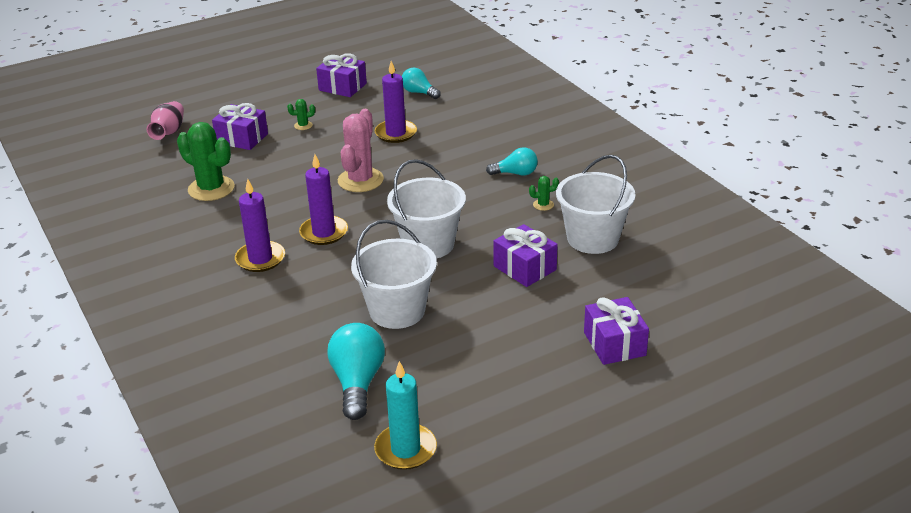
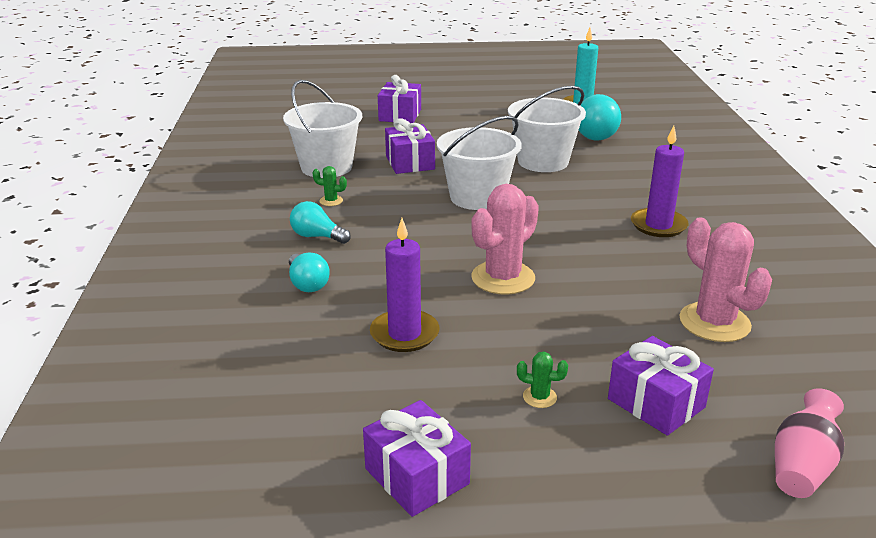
camera: 155 degrees left, 5 degrees down
(211, 189) = (714, 322): green cactus -> pink cactus
(324, 232) = (579, 232): purple candle -> none
(419, 92) = (296, 407): turquoise light bulb -> turquoise light bulb (307, 284)

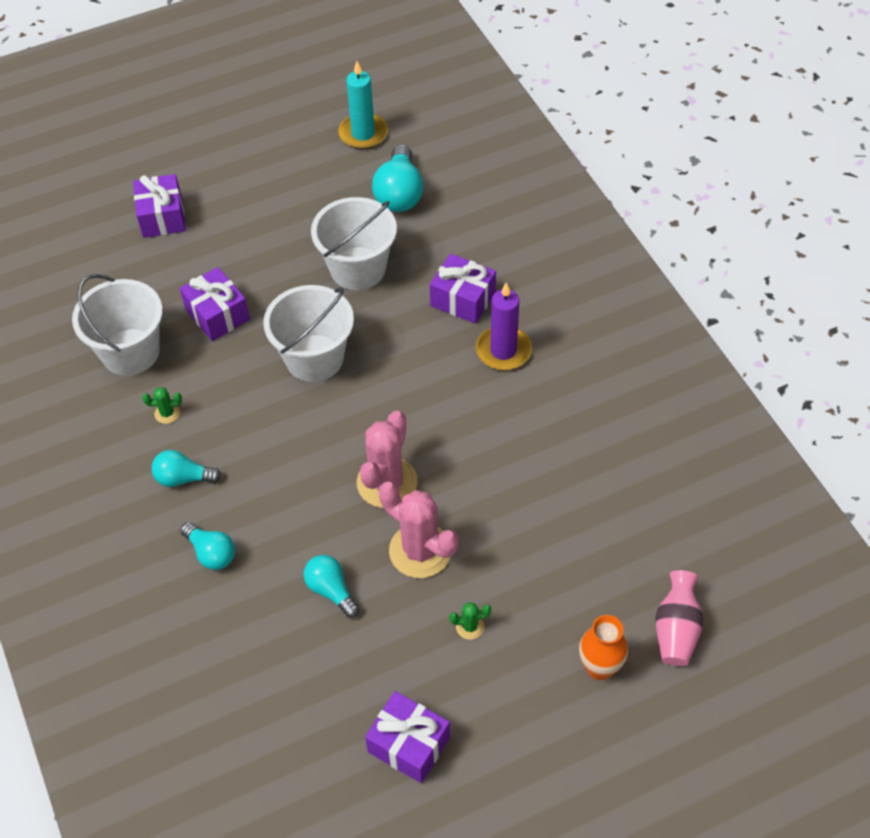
camera: 20 degrees left, 25 degrees up
(404, 334) = (331, 590): purple candle -> turquoise light bulb
(656, 403) = (560, 600): purple gift -> purple gift (463, 299)
(687, 474) = (599, 667): none -> orange vase
(714, 322) = (583, 483): pink cactus -> pink cactus (420, 551)

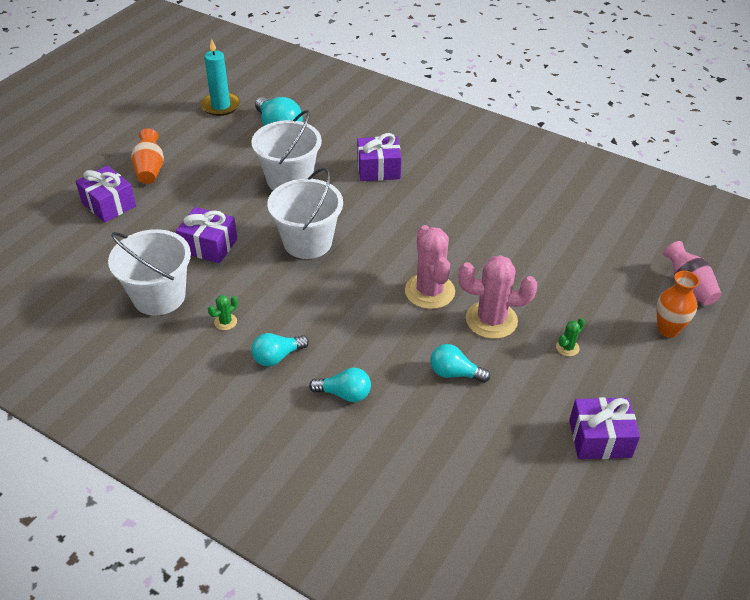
camera: 35 degrees left, 10 degrees down
(231, 189) = (150, 169): none -> orange vase
(503, 350) = (433, 186): purple candle -> none

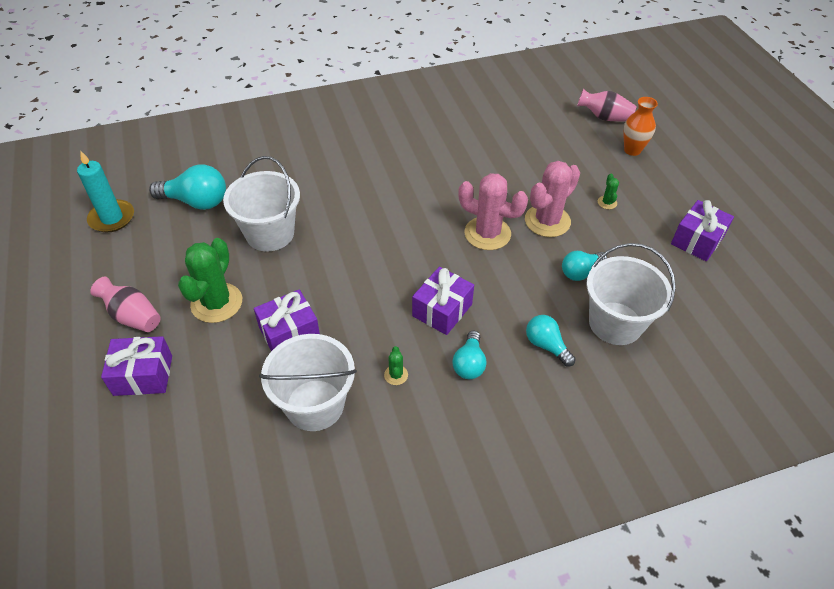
camera: 50 degrees left, 5 degrees up
(150, 169) = (132, 316): orange vase -> pink vase
(199, 196) = (217, 303): none -> green cactus
(307, 242) = (358, 267): white bucket -> white bucket (615, 323)
(344, 394) = (546, 345): turquoise light bulb -> turquoise light bulb turned 90 degrees counterclockwise
(378, 169) = (324, 177): purple gift -> purple gift (442, 310)

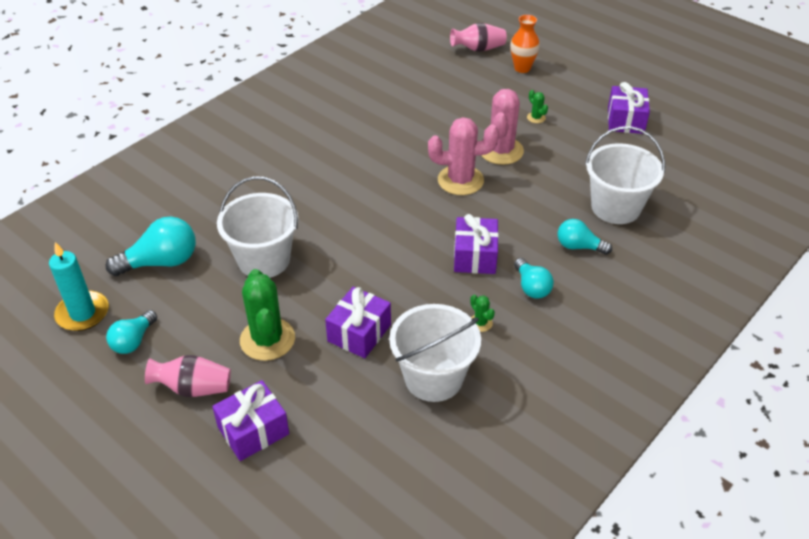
camera: 30 degrees left, 5 degrees down
(580, 272) = (559, 180): turquoise light bulb -> turquoise light bulb (133, 341)

